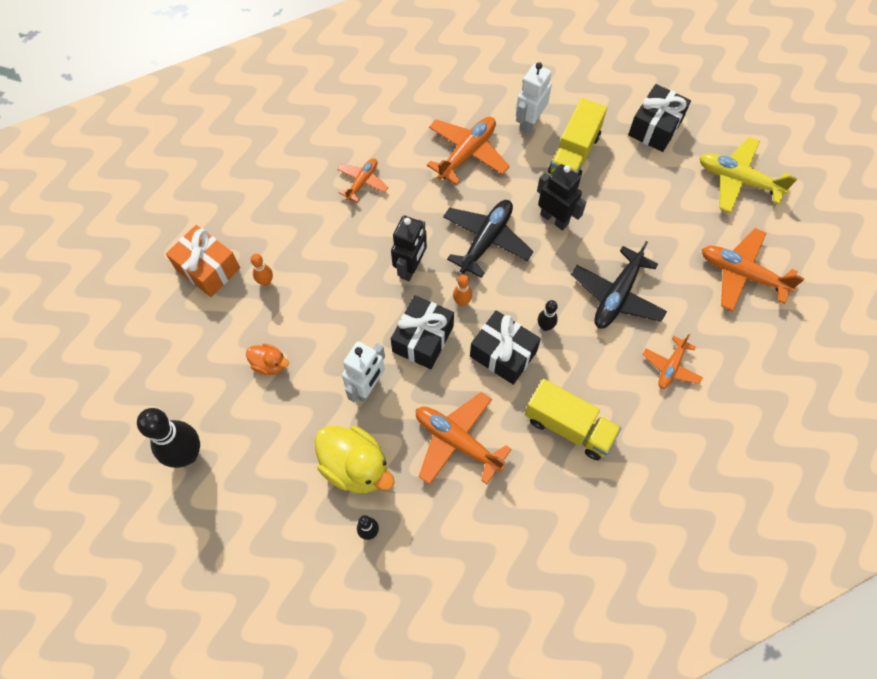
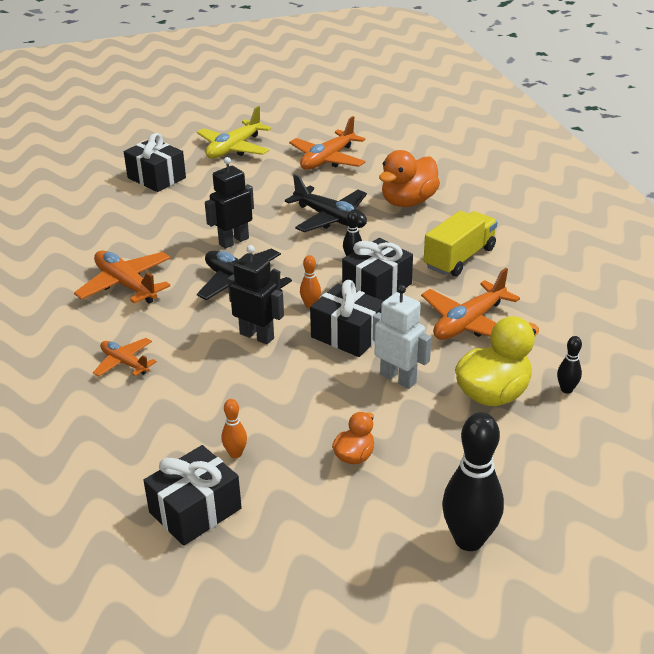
camera: 80 degrees left, 30 degrees down
(208, 269) = (195, 510): orange gift -> black gift
(529, 123) = (109, 243): white robot -> none
(574, 154) = (163, 222): yellow truck -> none
(671, 367) = (408, 202): orange plane -> orange duck

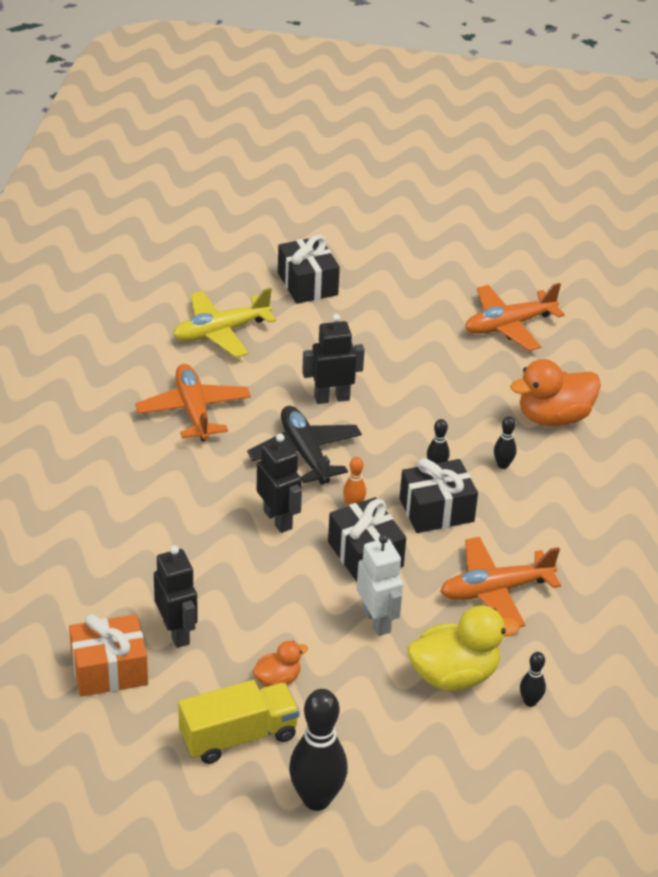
camera: 25 degrees right, 5 degrees up
(125, 363) = (140, 499): orange plane -> none
(195, 510) = (109, 670): black gift -> orange gift
(234, 148) = (416, 272): yellow plane -> yellow plane (221, 332)
(235, 454) = (177, 632): orange bowling pin -> black robot
(330, 218) = (452, 407): black plane -> none
(399, 241) = (503, 465): none -> black bowling pin
(459, 258) = (550, 511): yellow truck -> yellow truck (238, 736)

